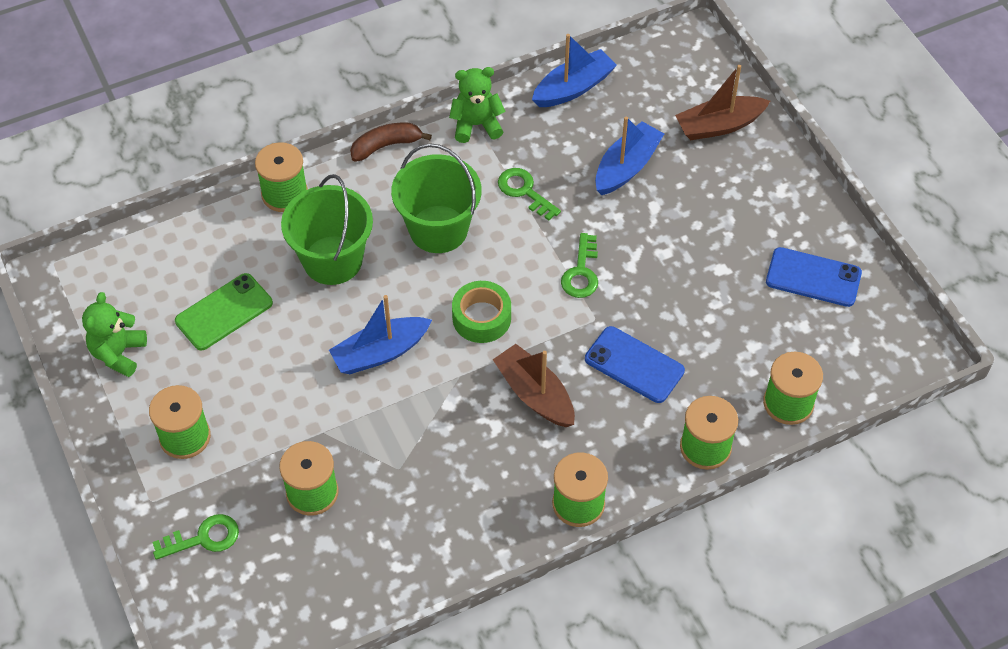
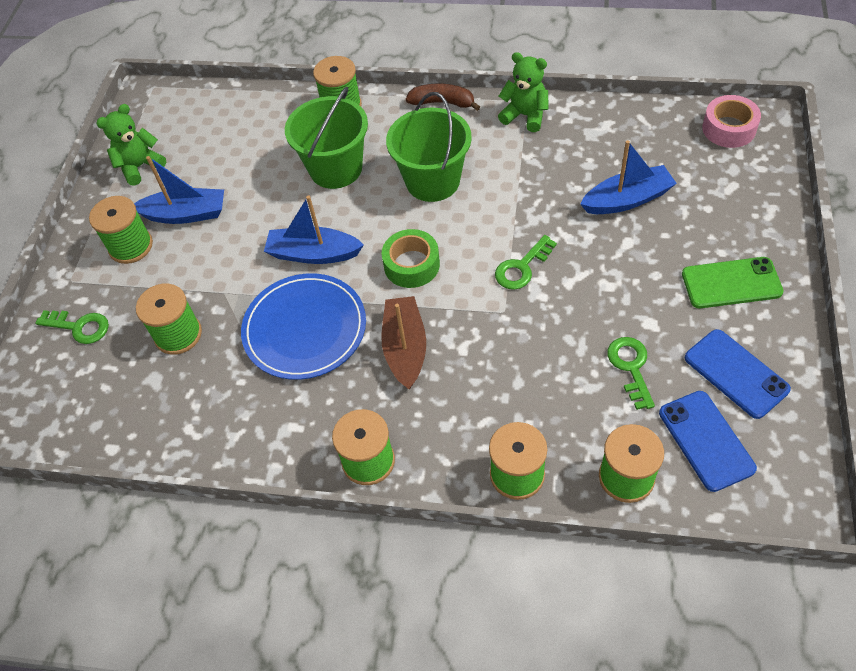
camera: 40 degrees right, 0 degrees up
(224, 312) = (231, 171): green phone -> green phone (731, 283)
(430, 424) = (305, 329): none -> blue plate
(524, 191) = (524, 182): green key -> green key (631, 367)
(573, 88) = (628, 119): blue boat -> blue boat (185, 214)
(634, 365) = (508, 367): blue phone -> blue phone (706, 440)
(666, 60) = (729, 128): none -> pink tape
(719, 125) = (739, 201): brown boat -> none

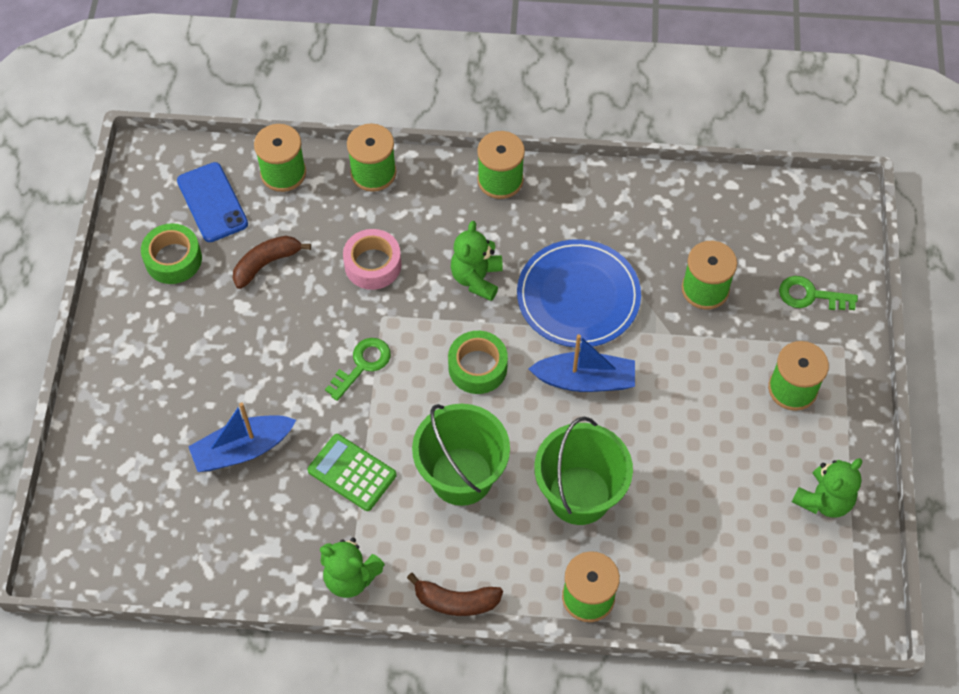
camera: 170 degrees right, 5 degrees up
(185, 214) = (743, 430): blue boat -> none
(405, 348) = (476, 278): brown boat -> green teddy bear
(527, 183) = (352, 472): none -> green calculator
(631, 367) = (266, 264): green key -> brown banana
(729, 128) = (107, 552): pink tape -> pink tape (373, 265)
(731, 283) = (155, 348): green phone -> none
(736, 373) = (173, 259): blue phone -> green tape

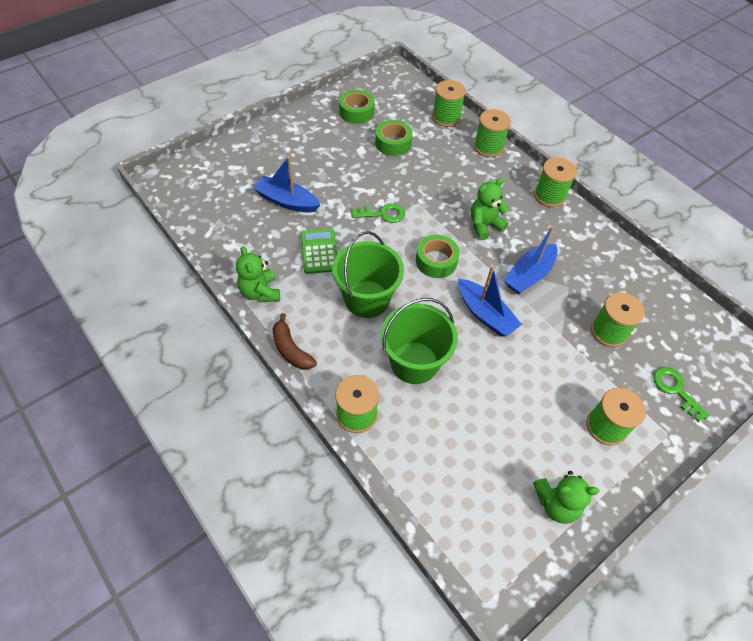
camera: 45 degrees right, 5 degrees down
(212, 202) = (400, 105): blue phone -> none
(266, 264) = (393, 143): brown banana -> green tape
(373, 265) = (440, 180): pink tape -> none
(578, 296) = (529, 275): blue plate -> blue boat

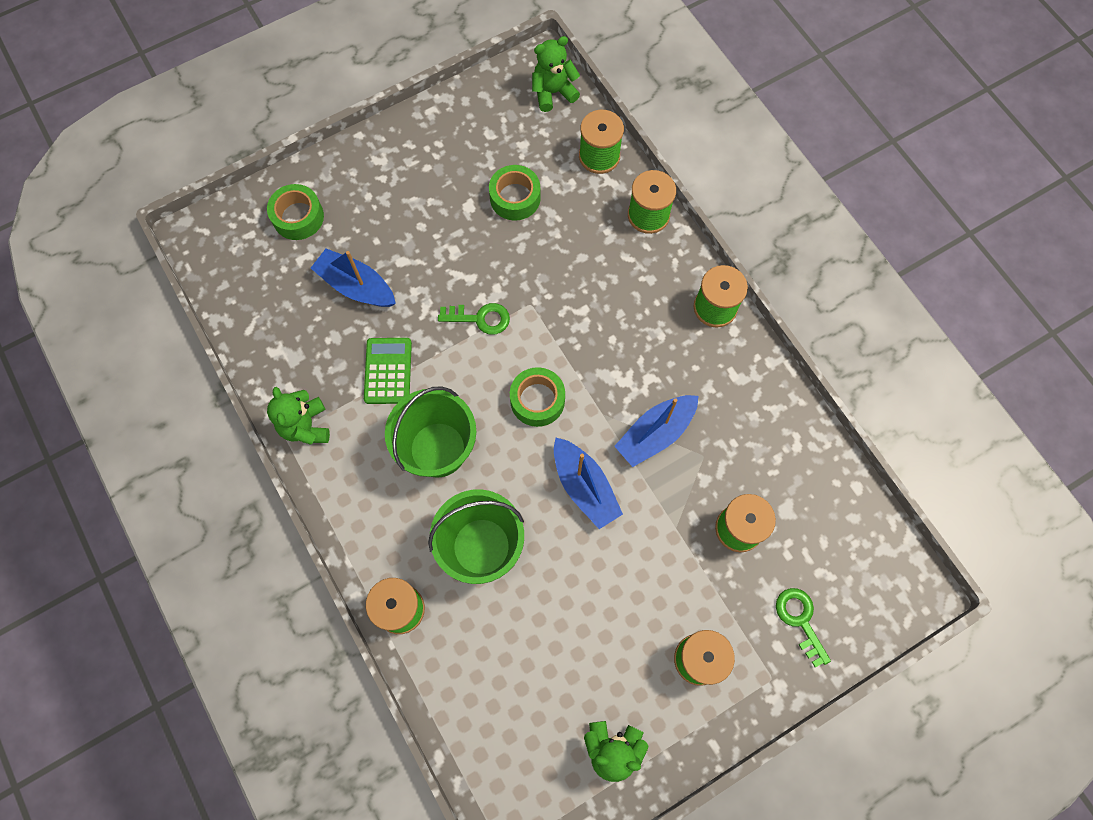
camera: 10 degrees right, 15 degrees up
(291, 350) = (334, 513): brown banana -> none
(356, 112) = (473, 137): green tape -> green tape (298, 217)
(484, 225) = (614, 348): green teddy bear -> green teddy bear (553, 92)

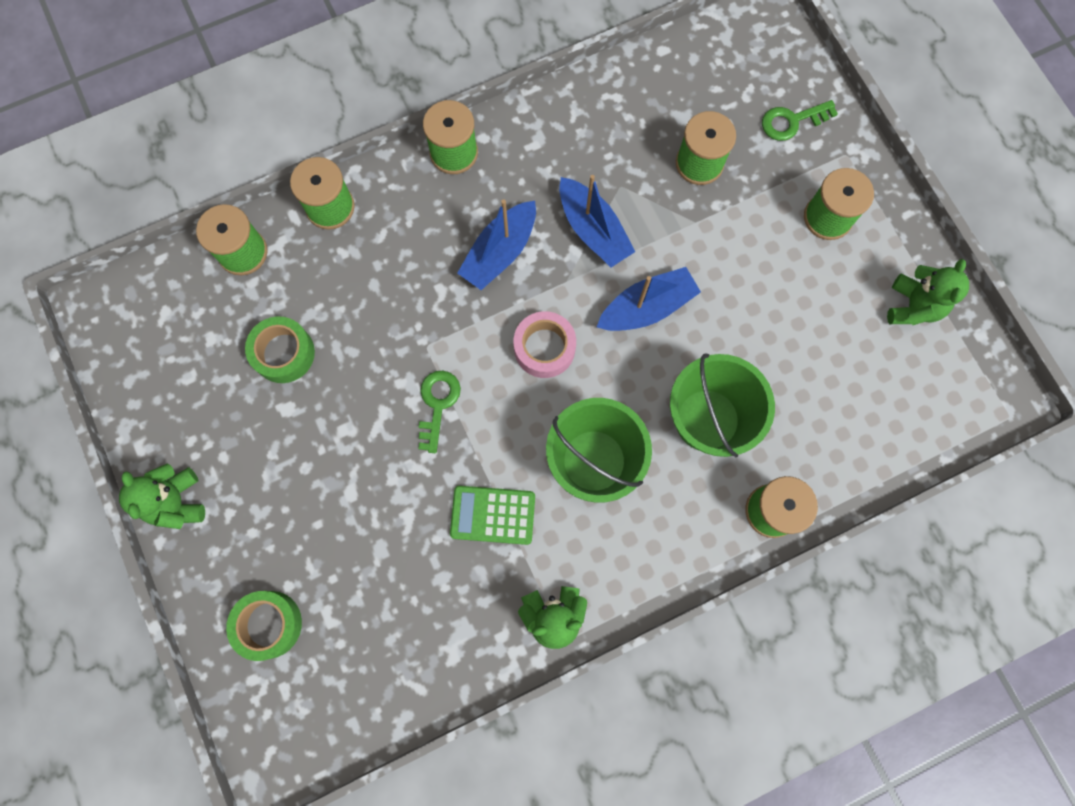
camera: 85 degrees left, 5 degrees up
(356, 286) = (377, 550): blue boat -> blue boat (500, 252)
(537, 400) = (544, 348): green tape -> pink tape
(553, 92) = (143, 297): green teddy bear -> green teddy bear (177, 502)

